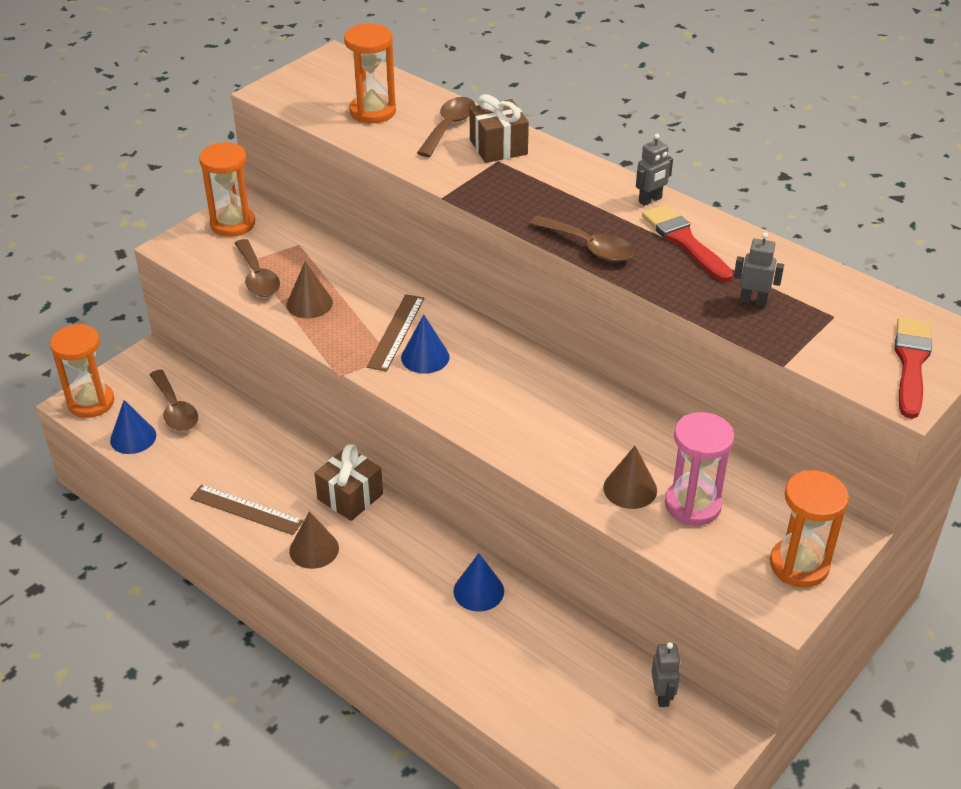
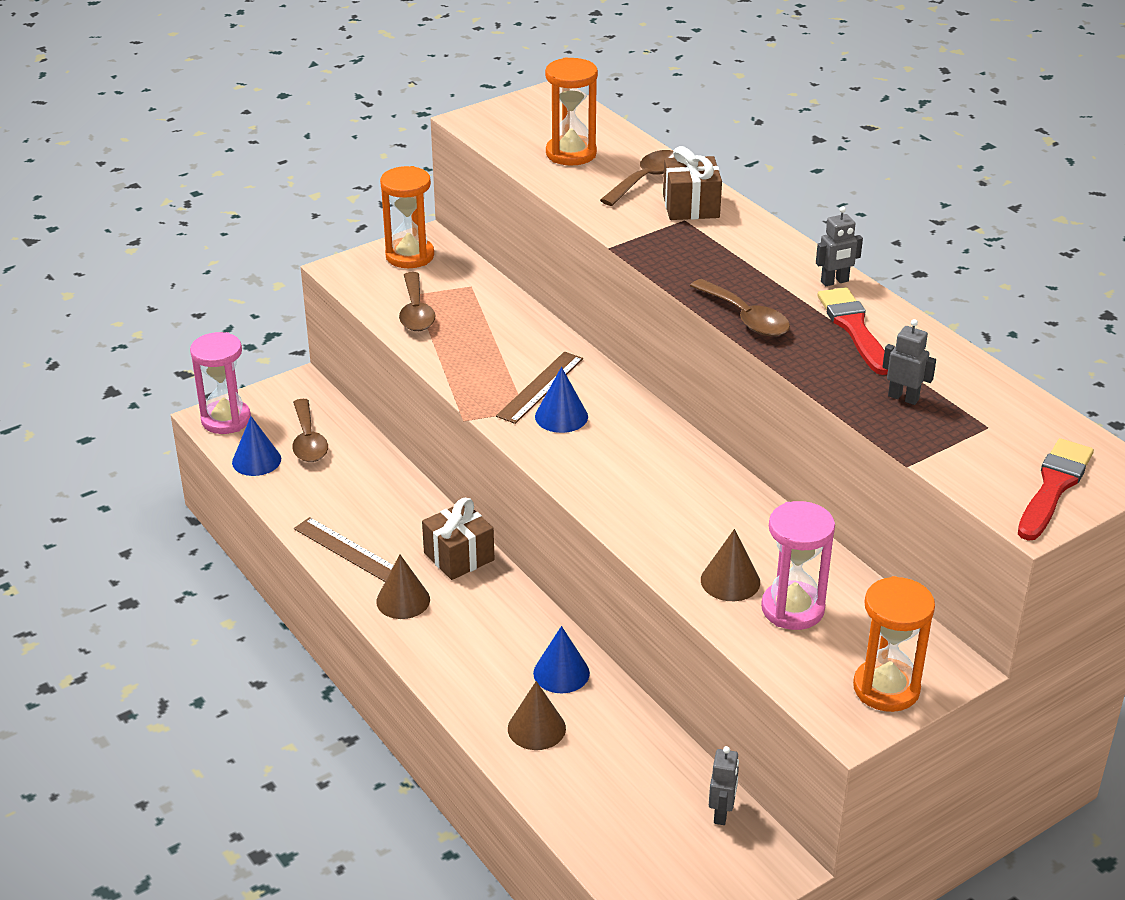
camera: 15 degrees right, 5 degrees down
(91, 402) = (226, 419): orange hourglass -> pink hourglass
(309, 303) = (460, 345): brown cone -> brown cone (536, 728)

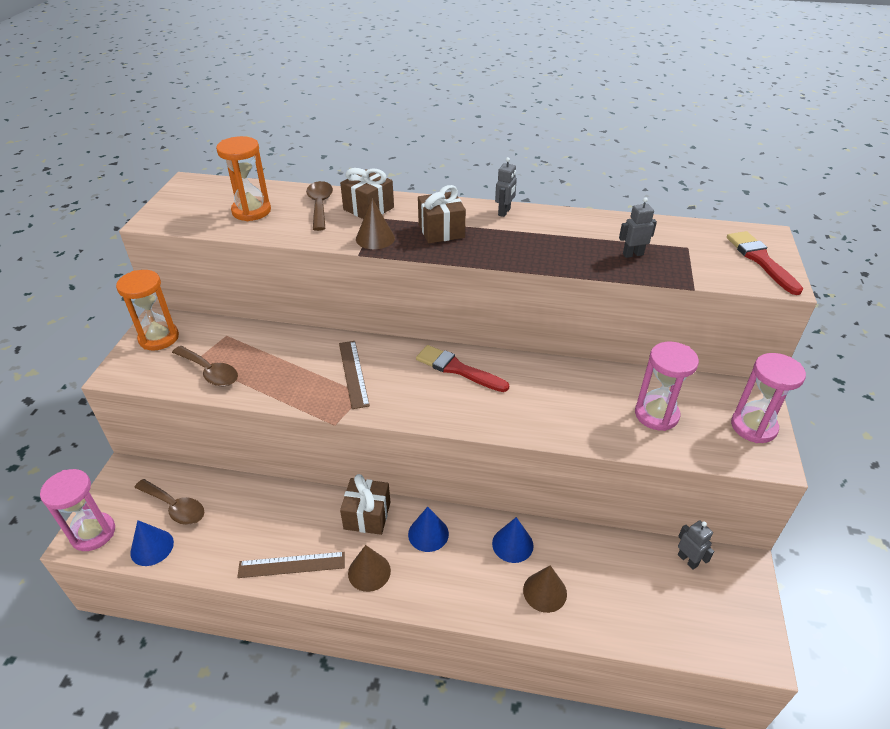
camera: 45 degrees left, 5 degrees up
(561, 416) = (390, 384): blue cone -> blue cone (428, 534)
(730, 266) = (441, 231): none -> brown gift
(730, 581) = (609, 421): brown cone -> brown cone (375, 238)
(746, 318) = (495, 255): brown spoon -> none
(854, 329) = (553, 231): red brush -> red brush (458, 369)
(886, 688) = (753, 427): orange hourglass -> pink hourglass

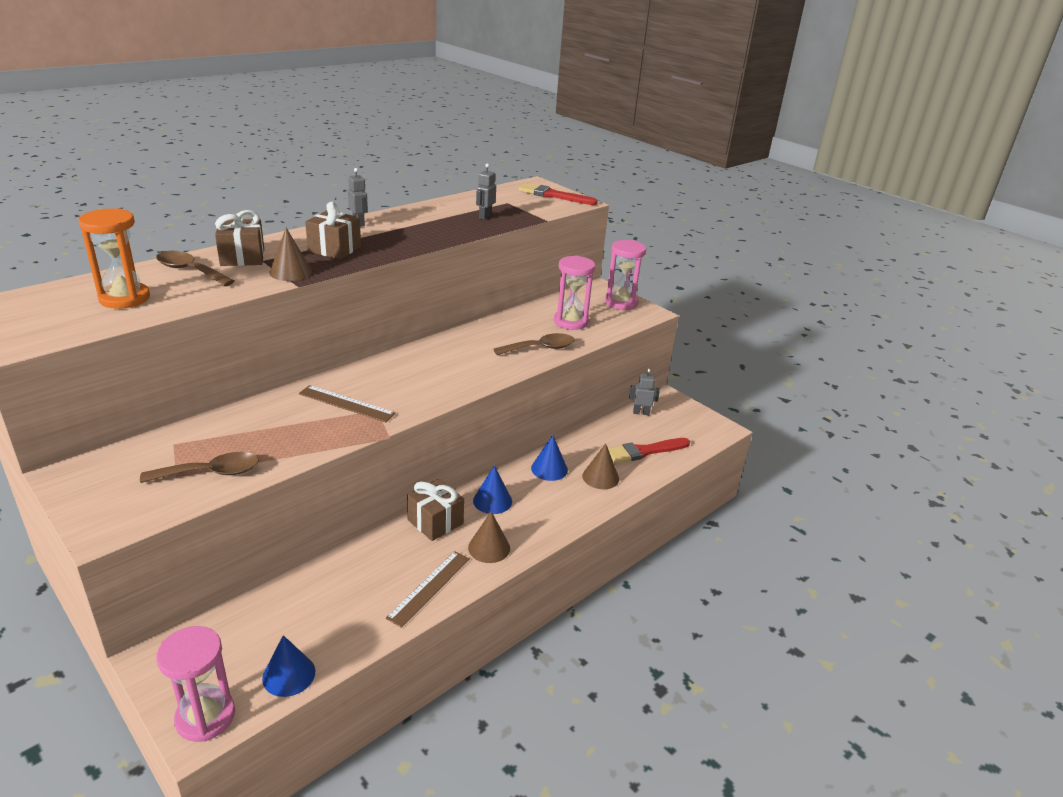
camera: 55 degrees left, 10 degrees down
(159, 338) = (96, 484): orange hourglass -> none
(175, 507) = (261, 637): brown spoon -> brown spoon (540, 348)
(458, 369) = (420, 361): red brush -> red brush (645, 451)

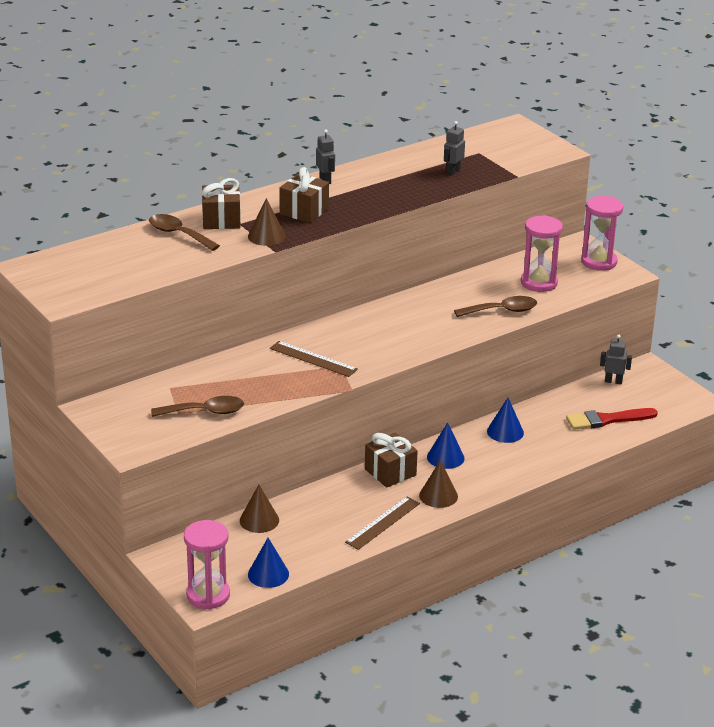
camera: 10 degrees right, 0 degrees up
(124, 298) = (132, 261): orange hourglass -> none
(554, 195) = (532, 142): red brush -> none
(600, 477) = (555, 442): brown cone -> brown cone (259, 520)

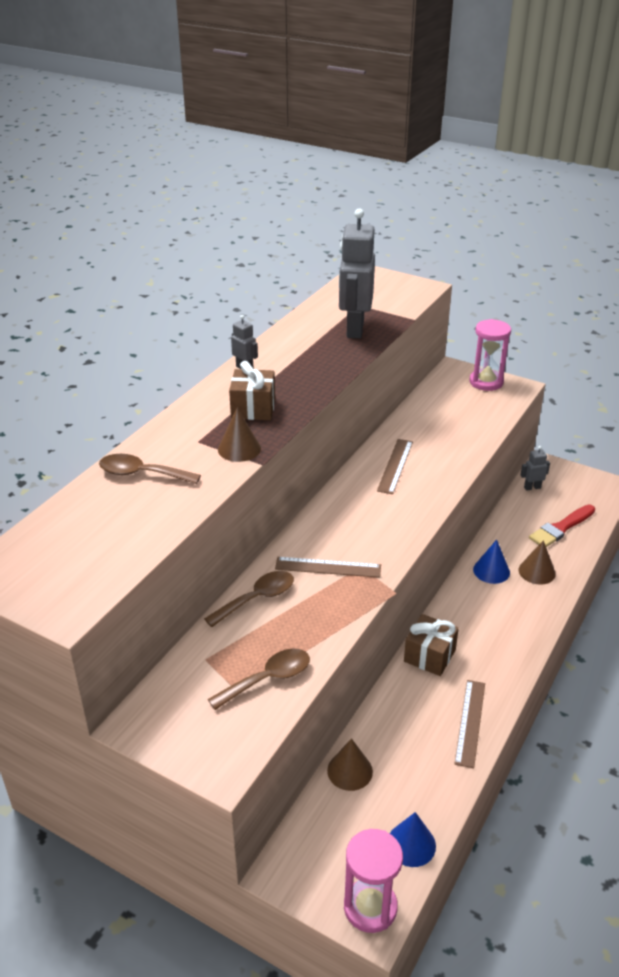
camera: 25 degrees left, 5 degrees up
(221, 220) = (175, 443): brown gift -> none
(438, 496) = (493, 667): brown cone -> brown cone (537, 571)
(440, 305) = (395, 466): none -> brown ruler
(445, 457) = (464, 619): blue cone -> none
(453, 171) = (354, 329): grey robot -> grey robot, size x2.22
(502, 311) = (453, 455): brown spoon -> brown spoon (257, 599)
(539, 283) = (457, 417): pink hourglass -> none

